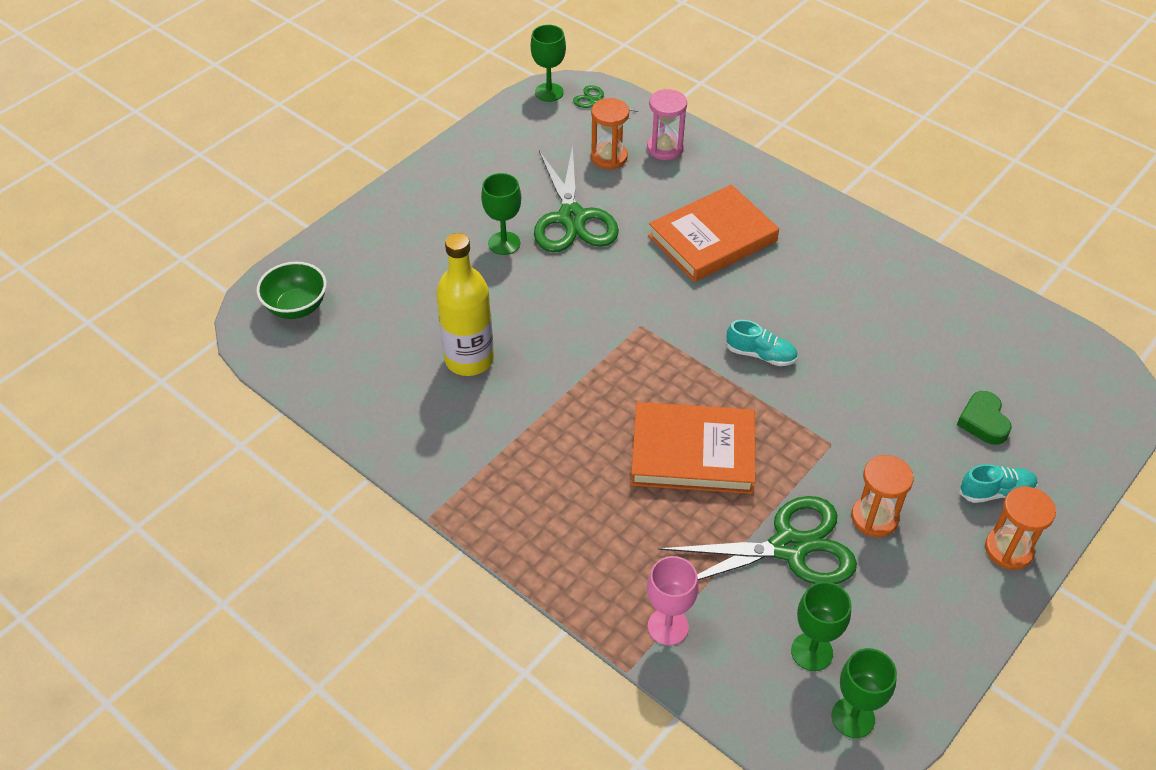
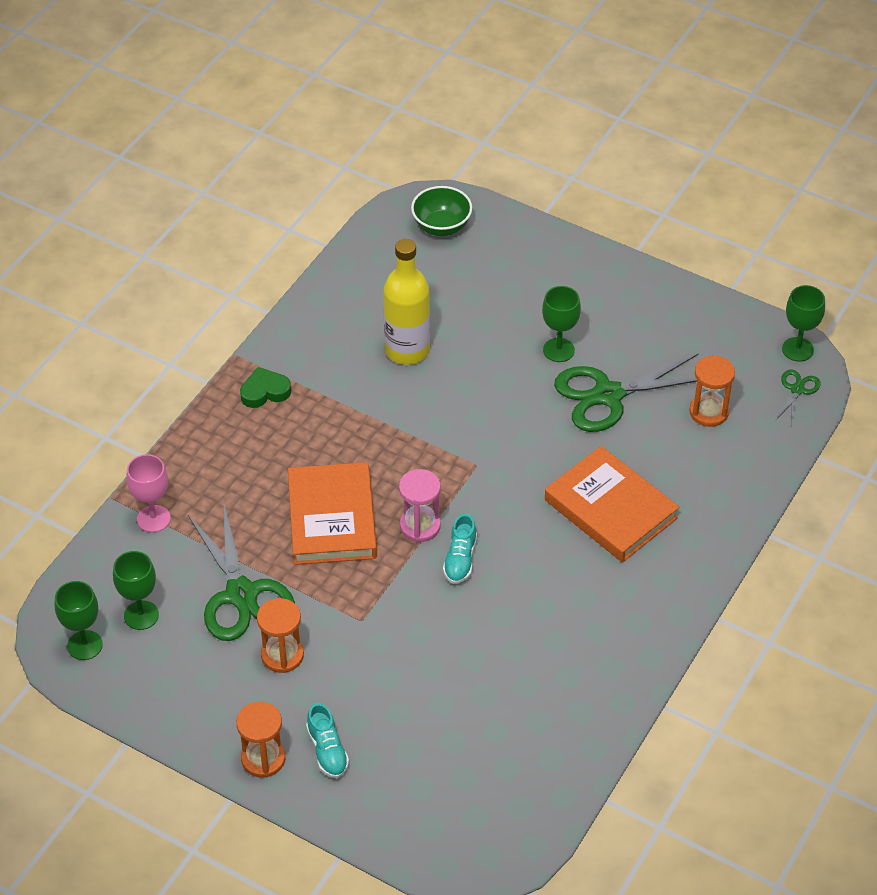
camera: 80 degrees right, 0 degrees up
(665, 148) = (738, 456): pink hourglass -> pink hourglass (420, 526)
(983, 421) = (412, 742): green heart -> green heart (265, 392)

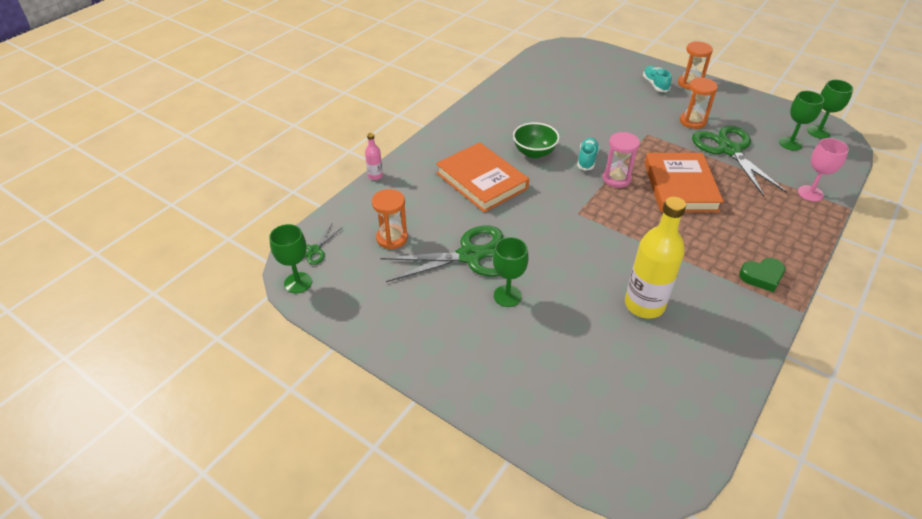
camera: 175 degrees left, 5 degrees down
(441, 226) = (626, 445): green bowl -> green bowl (534, 152)
(762, 507) = (375, 176): none -> pink bottle

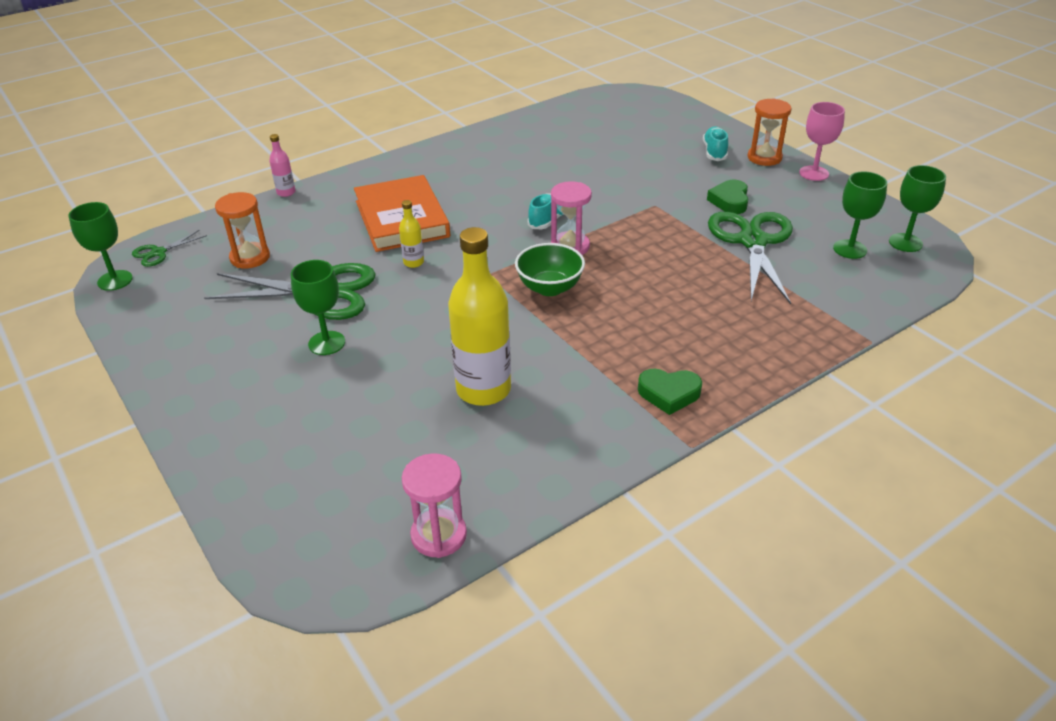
camera: 20 degrees right, 5 degrees down
(518, 215) = (413, 262): none -> yellow bottle
(534, 152) = (491, 201): green bowl -> green bowl (549, 288)
(680, 186) = (647, 270): orange book -> none
(692, 121) = (730, 201): orange hourglass -> green heart
(700, 423) = (439, 535): none -> pink hourglass
(810, 193) = (827, 312): pink goblet -> pink goblet (814, 173)

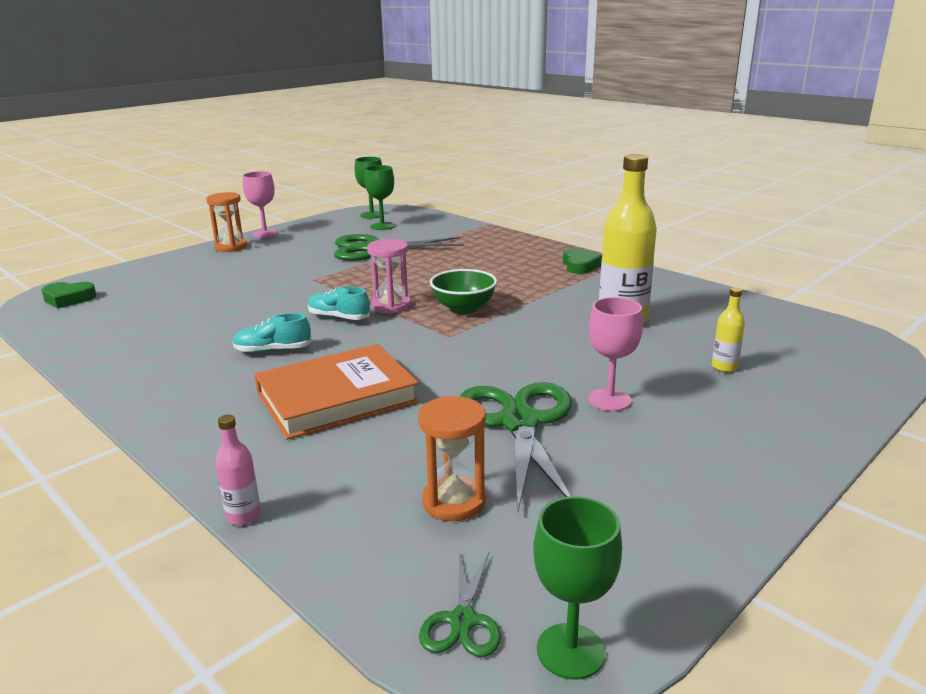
camera: 100 degrees left, 15 degrees down
(158, 253) = (462, 620): green scissors -> green scissors turned 60 degrees clockwise
(326, 343) = (609, 400): green goblet -> pink goblet
(413, 262) = (437, 376): yellow bottle -> yellow bottle (724, 367)
(439, 535) = (785, 317): pink hourglass -> none
(714, 152) = (212, 262): turquoise shoe -> turquoise shoe (273, 350)
(730, 201) = (308, 256): green heart -> green heart (68, 299)

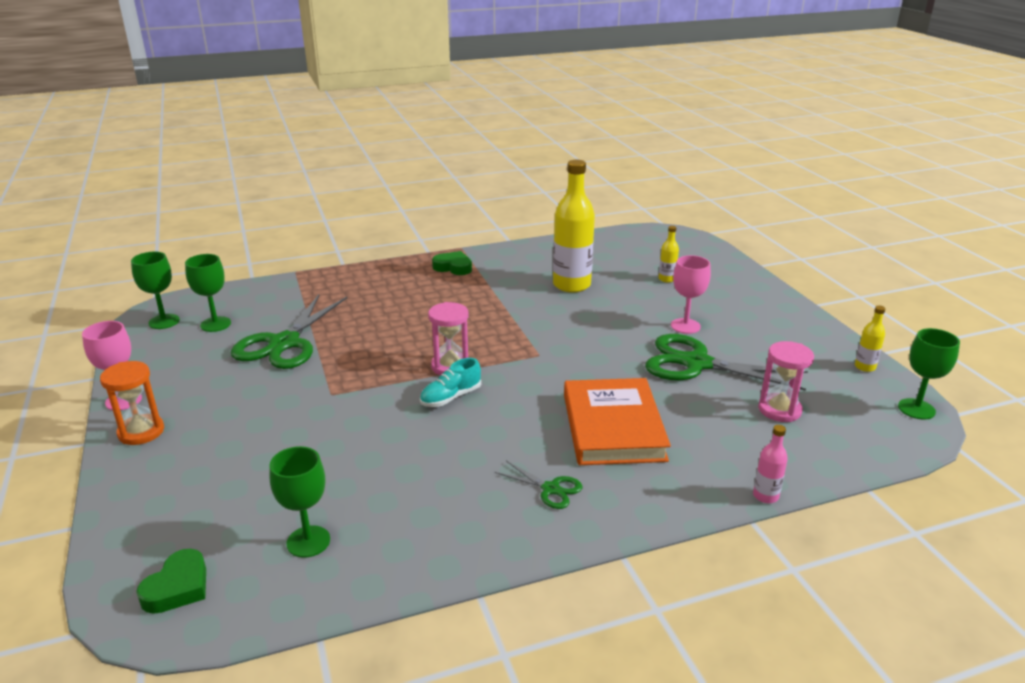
camera: 65 degrees left, 5 degrees up
(119, 319) = (308, 541): none -> green goblet
(273, 350) = (494, 445): turquoise shoe -> none
(454, 501) = (779, 410): orange hourglass -> pink hourglass
(462, 620) = (890, 433): green scissors -> green scissors (550, 489)
(463, 308) = (491, 336): green bowl -> none
(664, 573) = (865, 367): none -> yellow bottle

